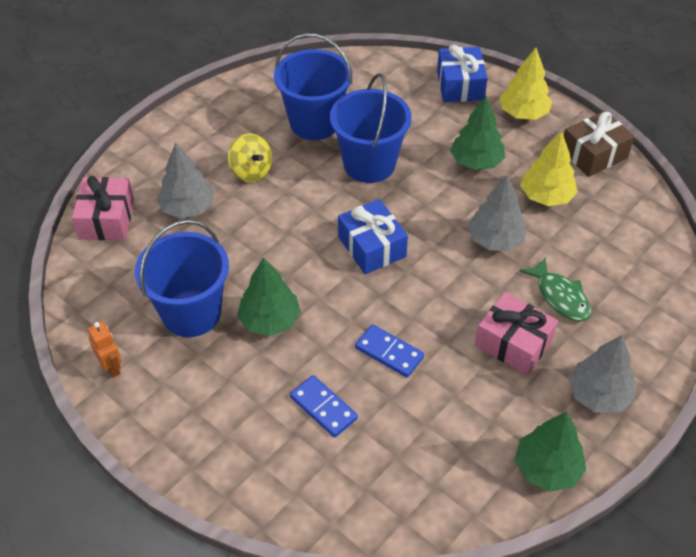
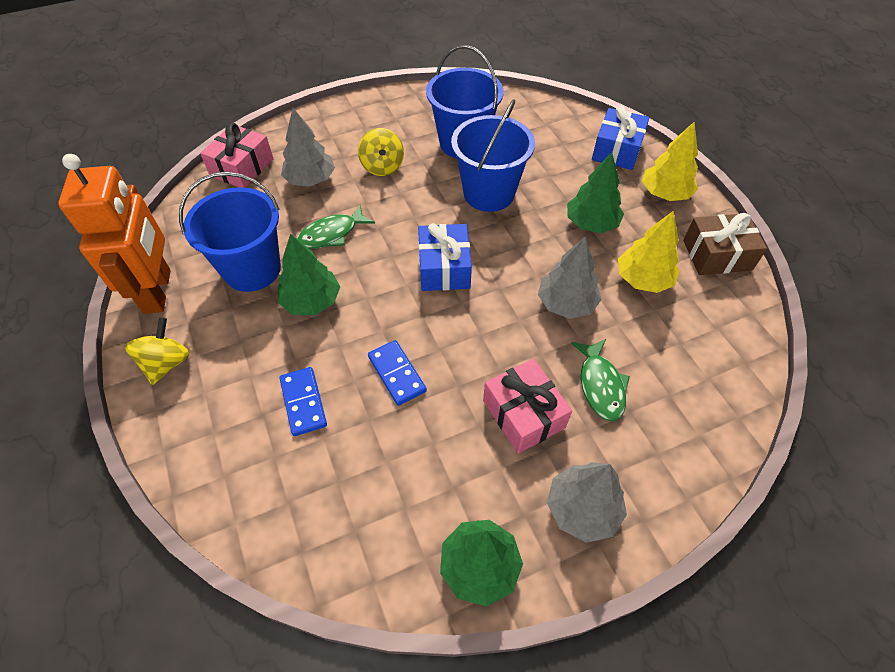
camera: 25 degrees right, 5 degrees up
(111, 367) = (158, 291): orange robot -> orange robot, size x2.38
(171, 426) = (167, 363): none -> yellow spinning top
(246, 253) = (332, 234): none -> green fish

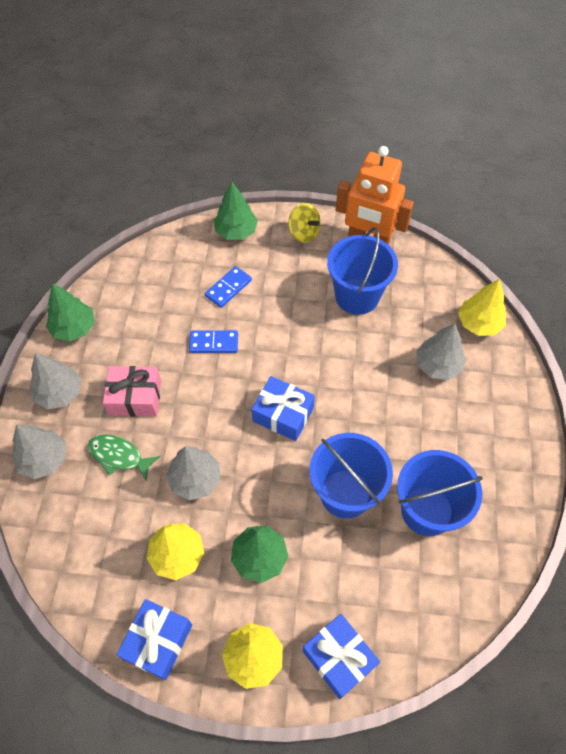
camera: 120 degrees right, 5 degrees up
(242, 168) = (479, 323): pink gift -> yellow tree
(303, 402) = (228, 288): blue domino -> blue domino turned 60 degrees counterclockwise
(311, 301) = (305, 320): green tree -> green tree (236, 231)
(332, 234) = (364, 356): green fish -> none
(382, 166) = (427, 425): yellow spinning top -> none
(668, 462) = (44, 459): none -> grey tree
(717, 255) = (158, 641): brown gift -> blue gift

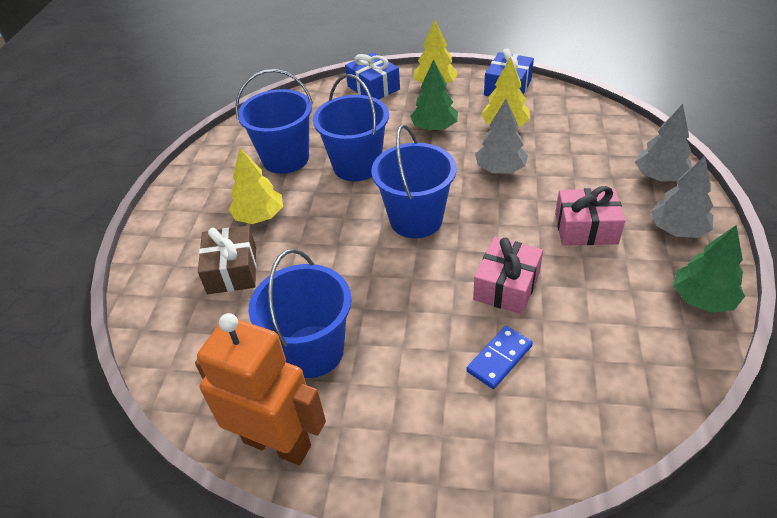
camera: 175 degrees left, 15 degrees down
(119, 456) = (582, 181): green fish -> none
(214, 343) = (506, 286): blue domino -> pink gift
(236, 231) = (503, 461): green tree -> none
(283, 414) = (416, 219): blue gift -> blue bucket
(303, 233) = (384, 459): yellow spinning top -> none
(438, 365) = (232, 270): grey tree -> brown gift
(479, 323) = (161, 319): yellow tree -> yellow tree (259, 216)

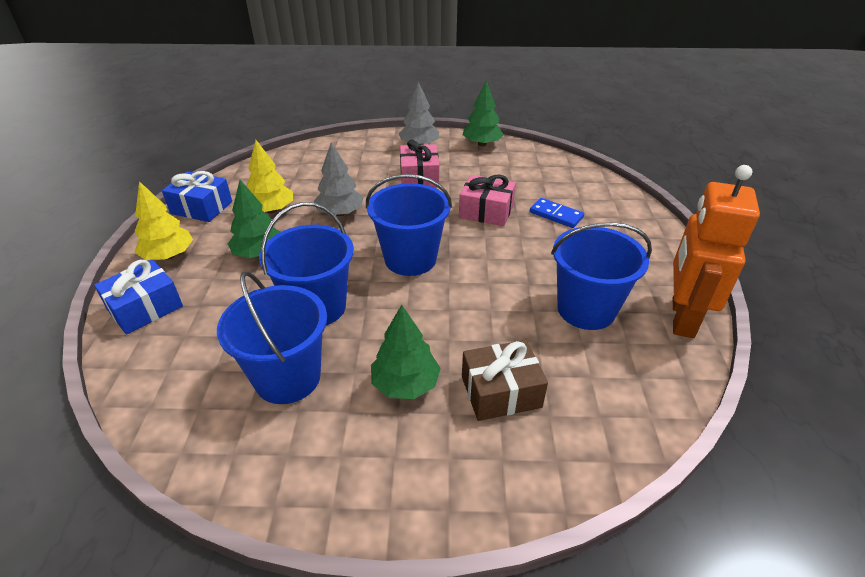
camera: 100 degrees left, 5 degrees down
(259, 216) = (405, 384): yellow tree -> green tree
(659, 176) = (361, 146): grey tree -> none

